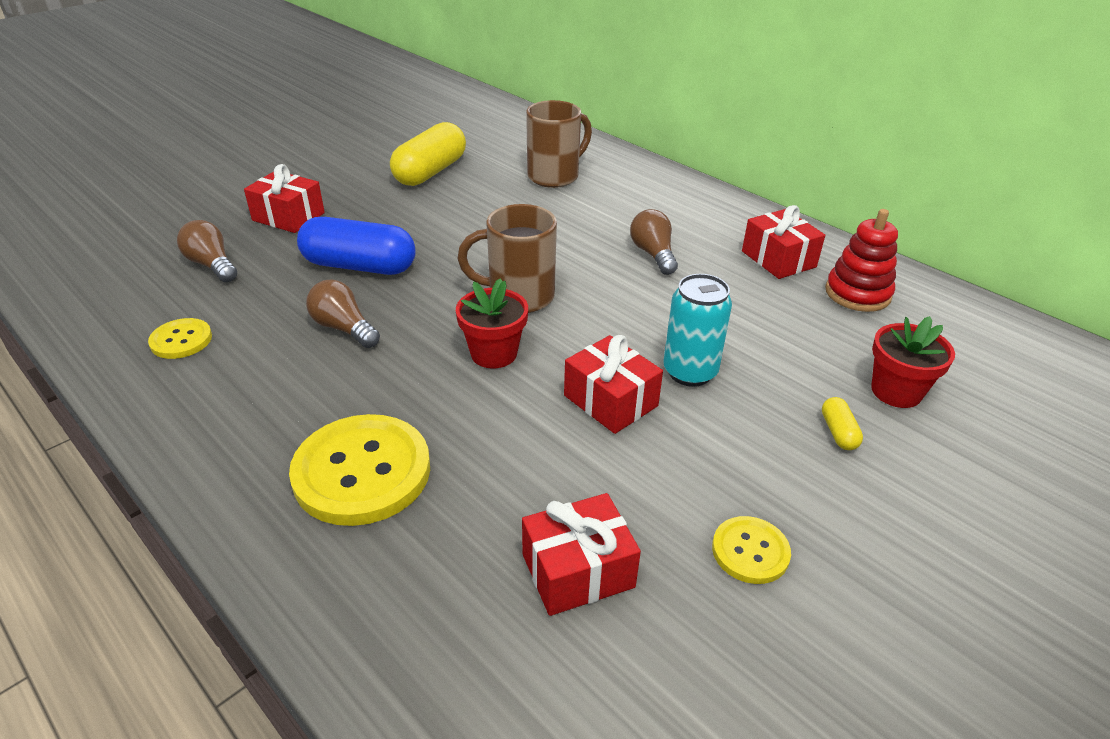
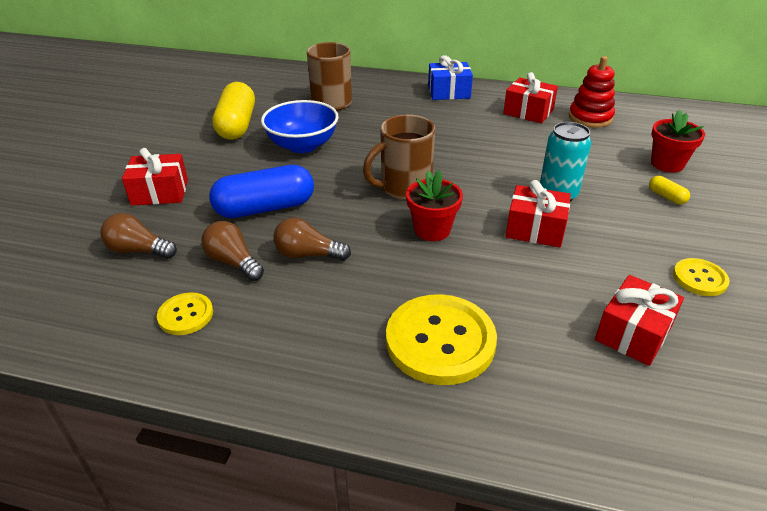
camera: 30 degrees left, 0 degrees up
(469, 213) = (302, 145): none -> blue bowl
(653, 254) = (455, 132): brown light bulb -> brown light bulb (233, 262)
(704, 204) = (449, 92): none -> blue gift

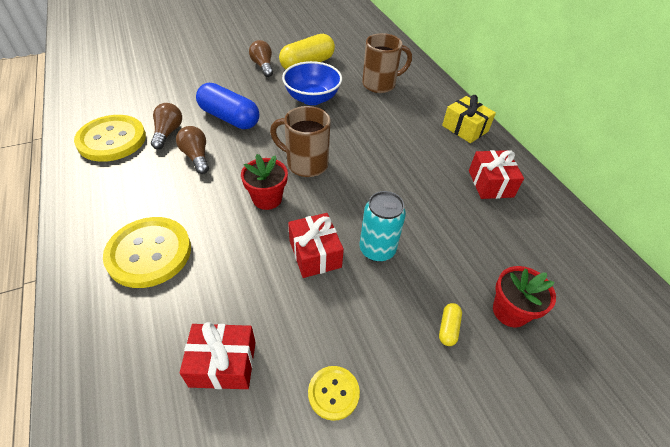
camera: 50 degrees right, 10 degrees up
(138, 250) = (154, 97): brown light bulb -> brown light bulb (263, 66)
(160, 192) = (211, 75): red gift -> none
(185, 315) = (112, 140): yellow button -> yellow button, size x1.94
(449, 92) = (465, 128): blue gift -> yellow gift
(590, 117) = (531, 226): red stacking toy -> none

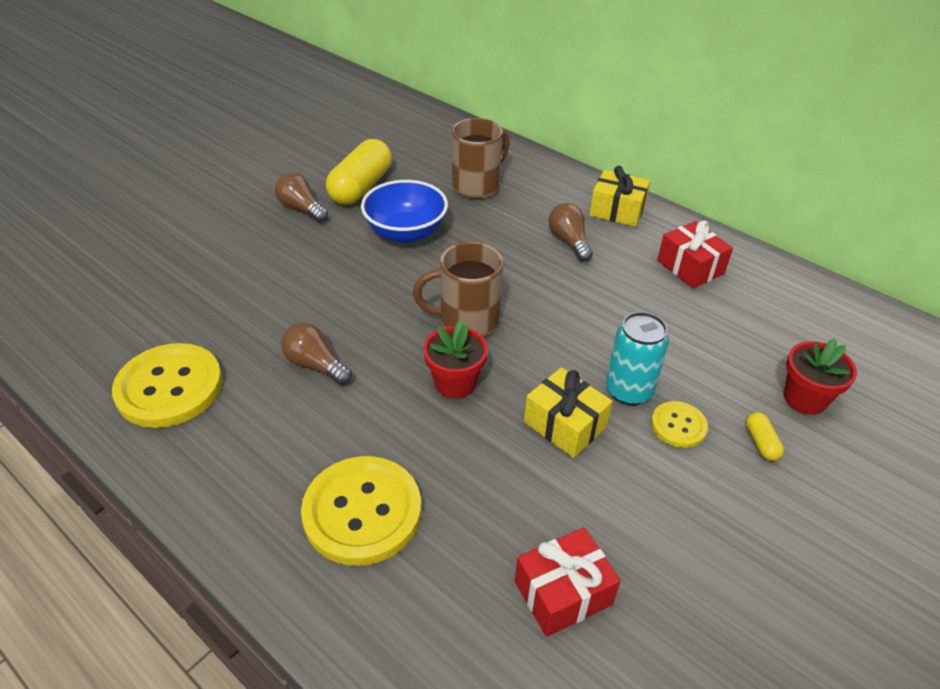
camera: 25 degrees left, 5 degrees down
(168, 133) = (246, 347): brown light bulb -> brown light bulb (569, 242)
(229, 118) = (316, 296): blue capsule -> none
(315, 254) = (565, 424): red gift -> yellow gift
(333, 393) = (702, 563): yellow button -> yellow button (678, 426)

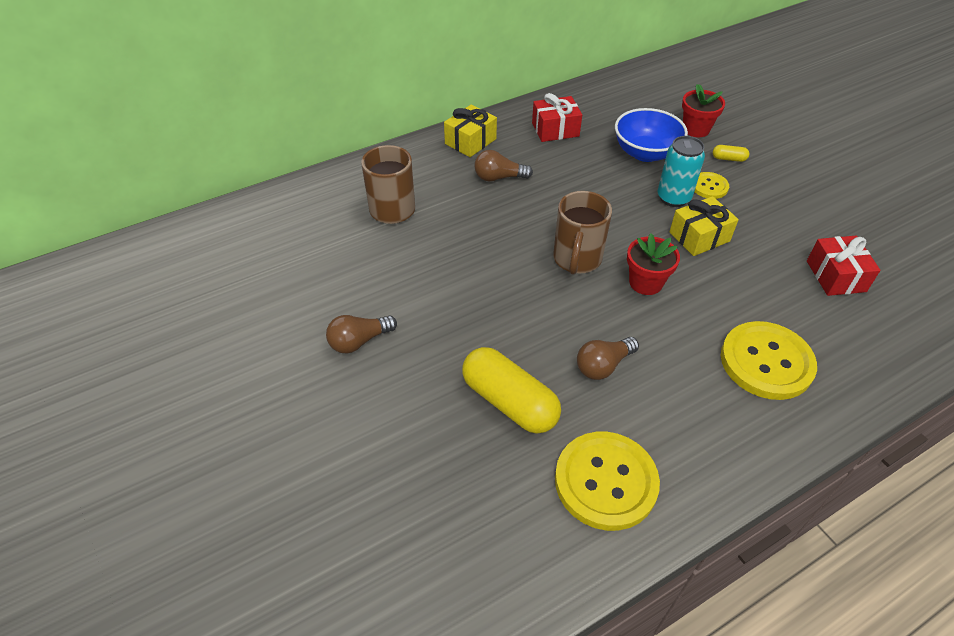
camera: 70 degrees left, 5 degrees up
(361, 187) = (346, 288): yellow capsule -> yellow capsule (509, 402)
(406, 232) = (440, 271): blue bowl -> blue bowl (645, 153)

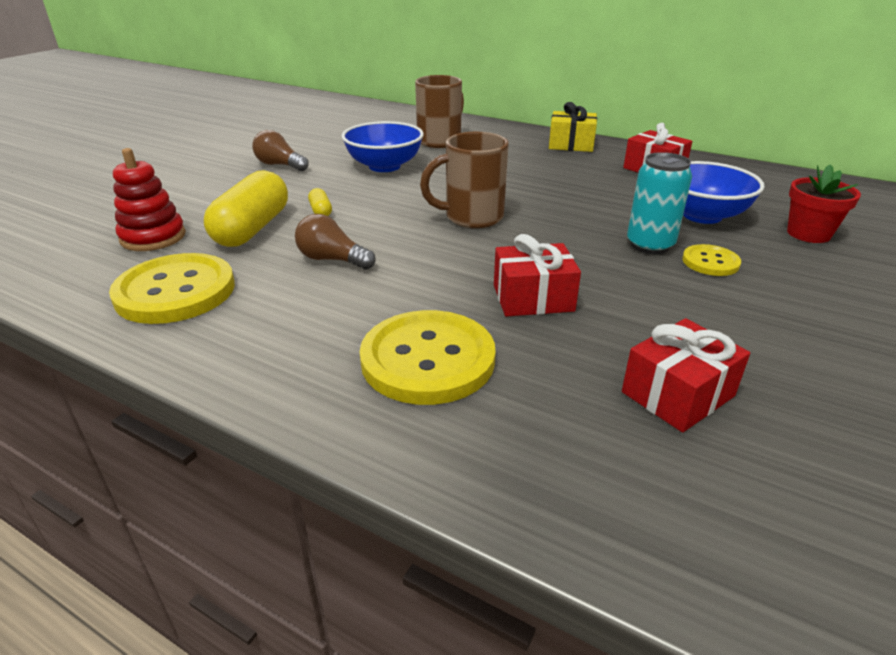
camera: 60 degrees right, 15 degrees down
(426, 268) = (384, 166): none -> blue bowl
(481, 482) = (153, 237): none -> red stacking toy
(499, 177) = (540, 164): brown light bulb -> none
(645, 282) = (481, 257): red flower pot -> none
(699, 237) = (604, 273): yellow gift -> none
(715, 283) = (533, 298): none -> red gift
(728, 159) = (792, 264): yellow capsule -> yellow capsule (321, 211)

